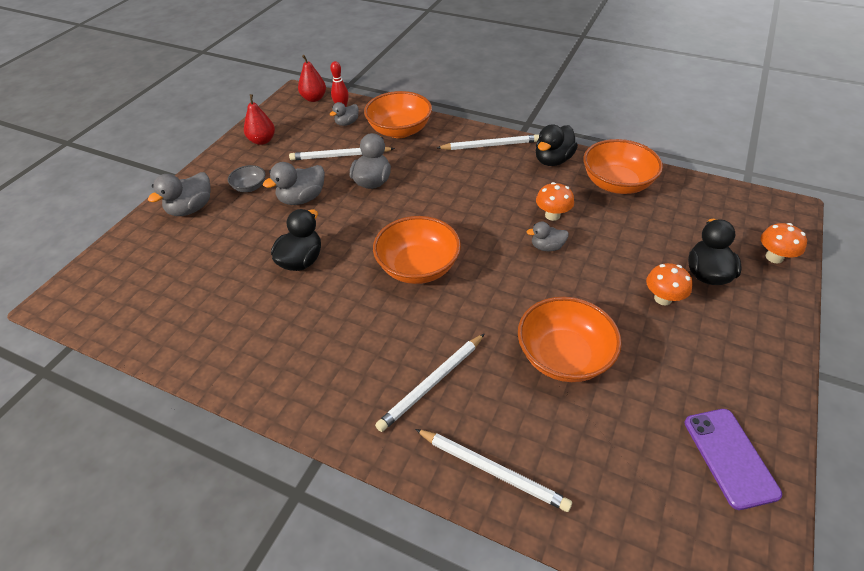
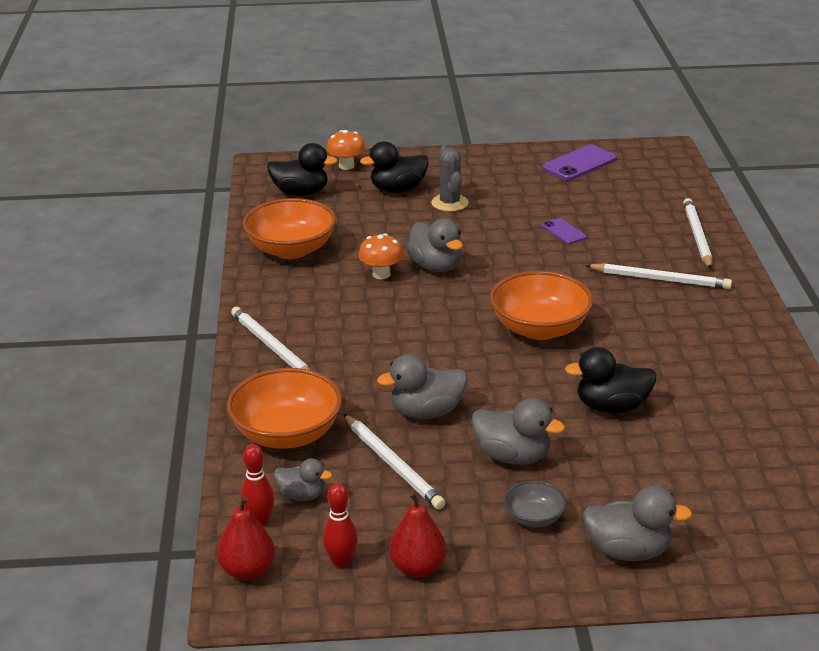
camera: 120 degrees left, 15 degrees down
(291, 122) = (341, 562): none -> red bowling pin
(547, 247) = (435, 266): grey duck -> grey duck, size x1.63
(553, 160) = (273, 296): black duck -> black duck (301, 193)
(563, 356) = (563, 231): orange bowl -> purple phone
(663, 298) = (449, 203): orange mushroom -> grey cactus

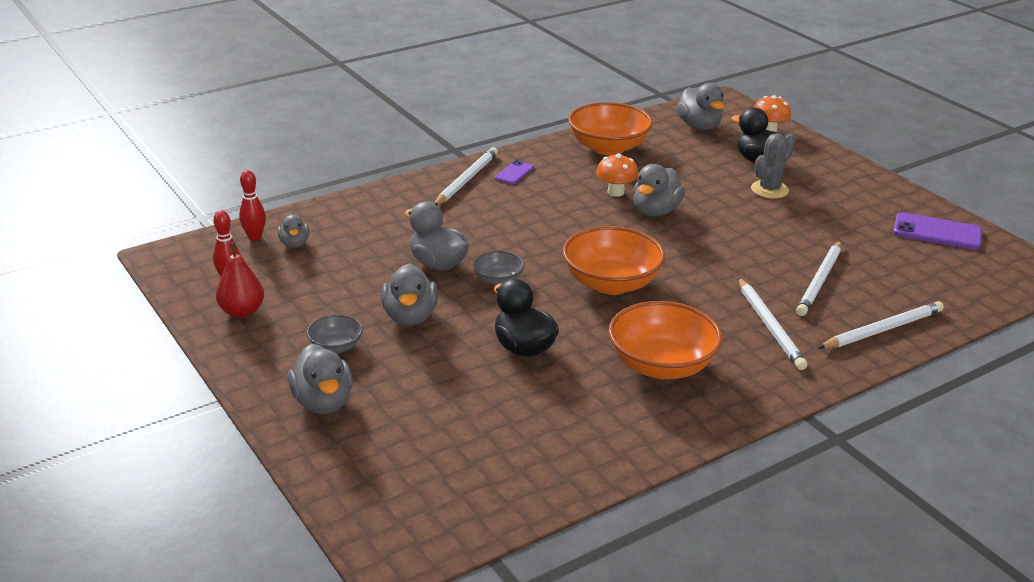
camera: 60 degrees right, 0 degrees up
(247, 570) = (199, 248): red pear -> none
(287, 434) = (362, 217): orange bowl -> orange bowl (662, 365)
(301, 193) = (699, 126): black duck -> grey duck
(393, 464) = (359, 268): white pencil -> white pencil (820, 281)
(485, 386) = (498, 280): none -> grey bowl
(563, 231) = (793, 255): purple phone -> purple phone (514, 173)

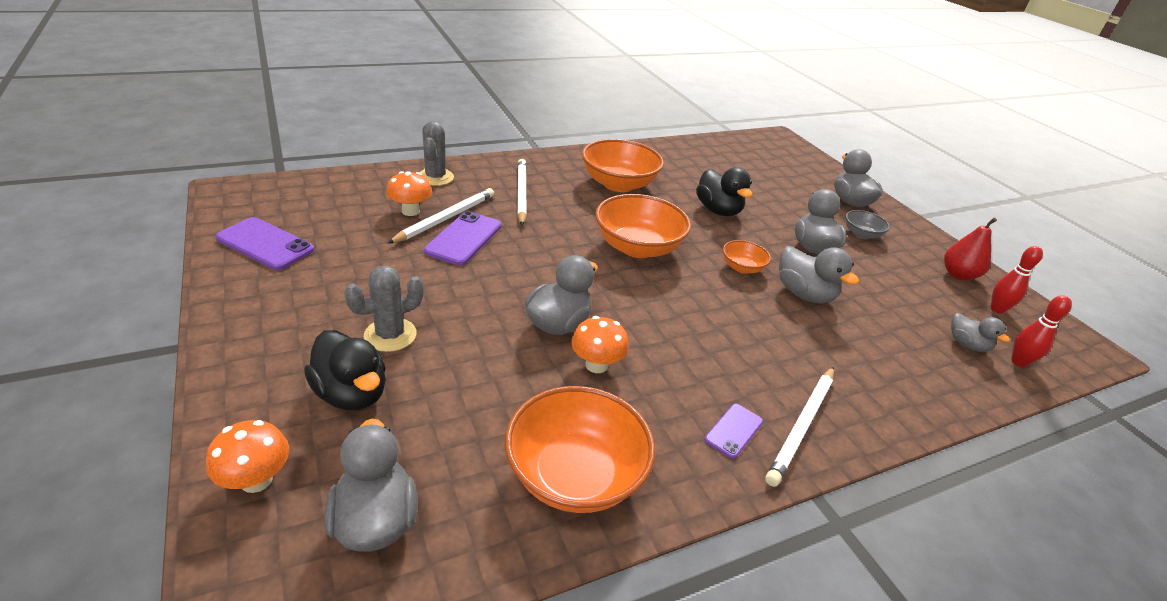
camera: 175 degrees left, 5 degrees up
(294, 244) = (966, 344): grey duck -> grey duck turned 150 degrees clockwise
(498, 280) = (742, 268): grey bowl -> orange bowl
(784, 264) = (464, 238): none -> purple phone
(860, 282) = (410, 211): none -> orange mushroom
(882, 329) = (435, 177): white pencil -> grey cactus

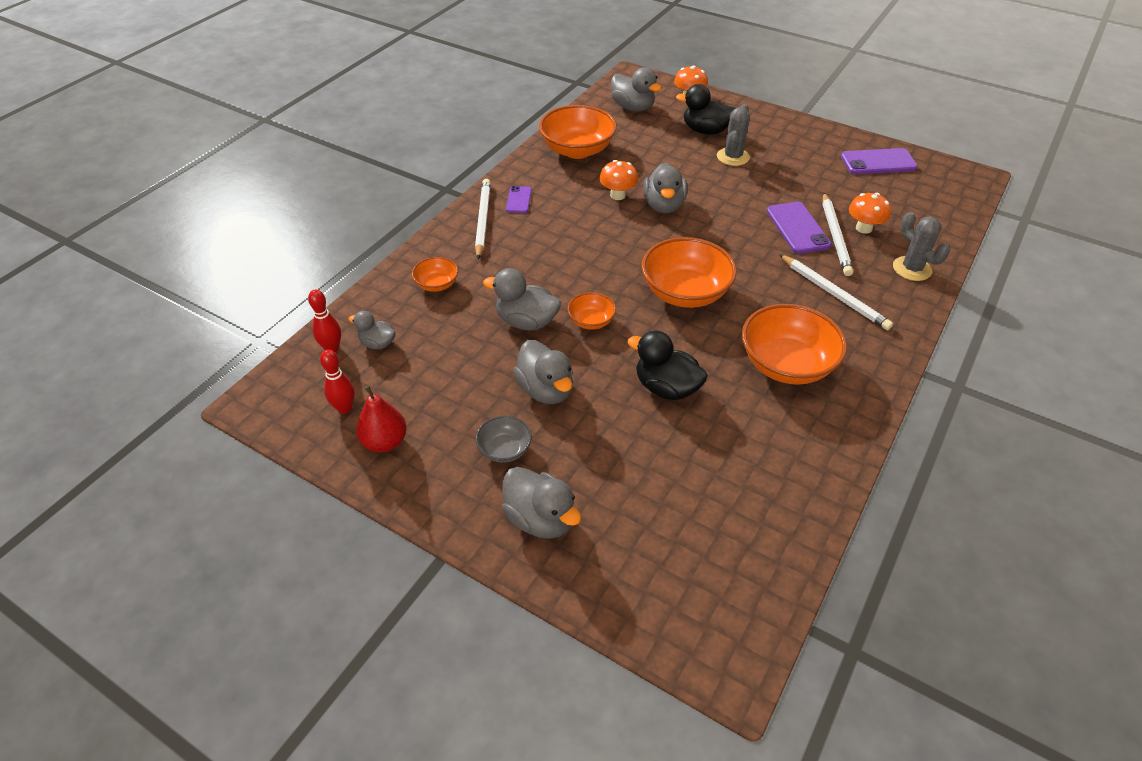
camera: 150 degrees right, 10 degrees up
(890, 371) = (437, 284): none -> orange bowl

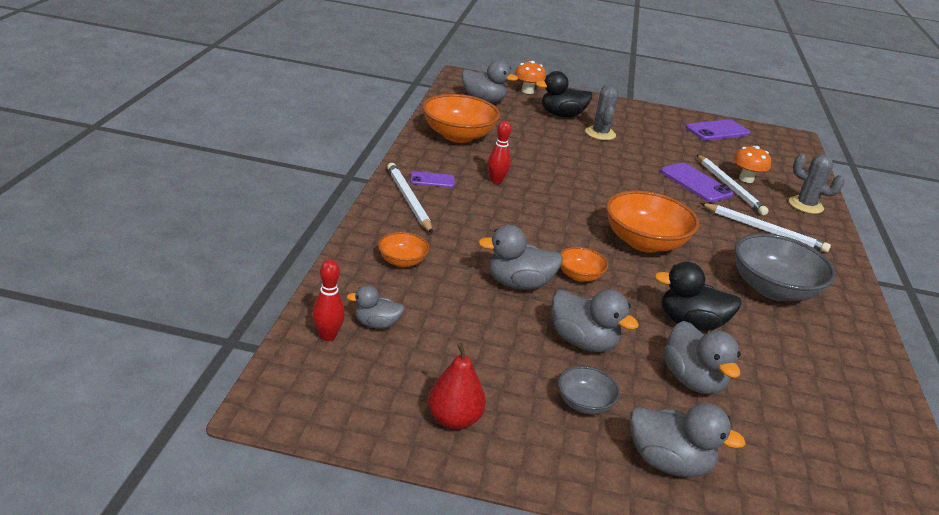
camera: 25 degrees left, 15 degrees down
(344, 408) = (384, 393): red bowling pin -> red bowling pin (496, 181)
(519, 200) = (432, 180): purple phone -> purple phone turned 75 degrees counterclockwise
(617, 195) = (523, 169): orange mushroom -> none
(663, 205) = (571, 175): grey duck -> grey duck (692, 380)
(786, 364) = (773, 289): orange bowl -> grey bowl

